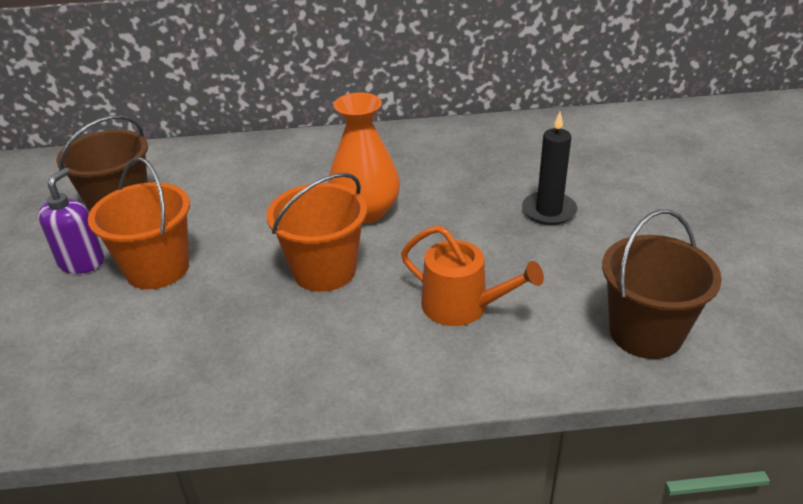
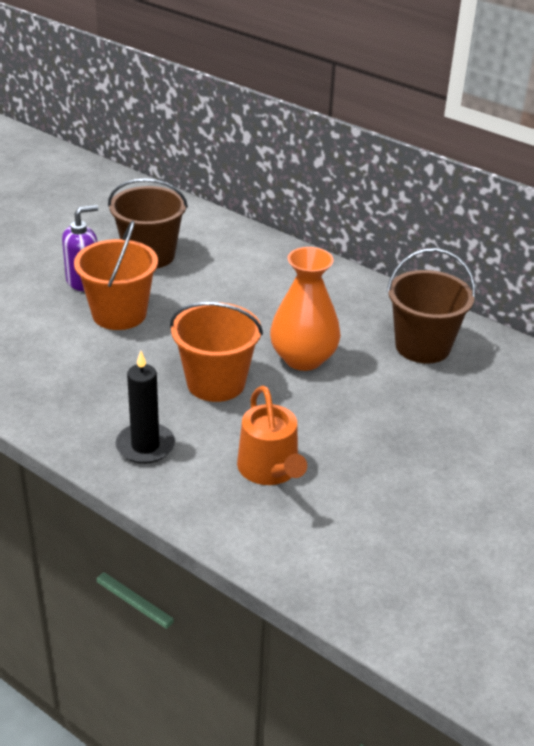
camera: 40 degrees right, 0 degrees up
(549, 211) = (445, 448): black candle -> black candle (145, 446)
(645, 333) = (371, 580): brown bucket -> brown bucket (422, 346)

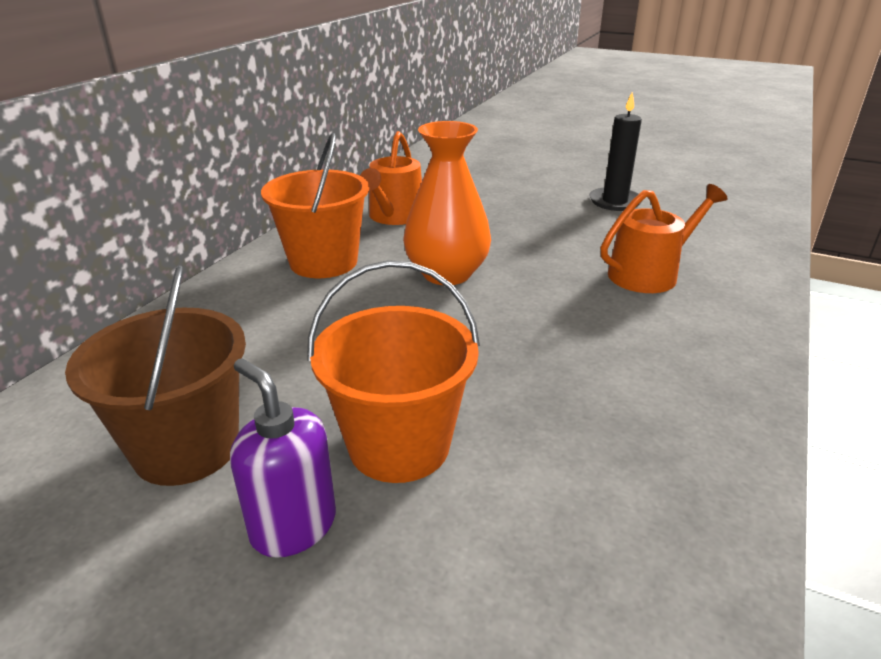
camera: 100 degrees left, 5 degrees down
(145, 446) = (690, 356): black candle -> black candle (615, 202)
(216, 383) = (529, 324): orange bucket -> orange bucket (323, 262)
(422, 346) = (394, 216): brown bucket -> orange watering can

